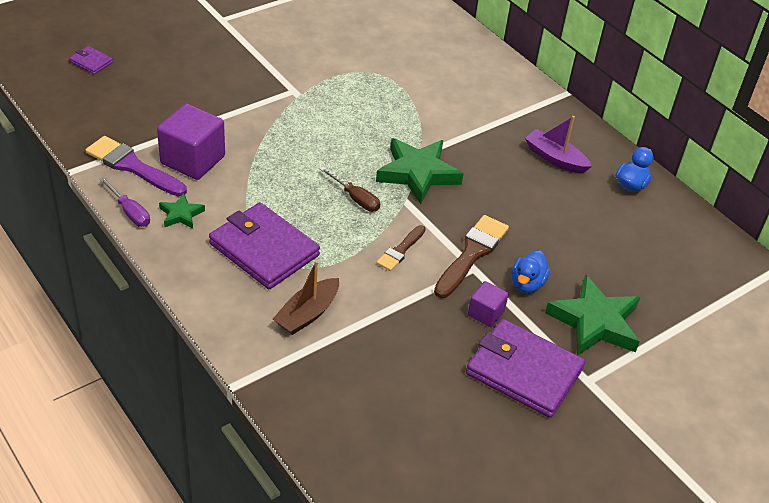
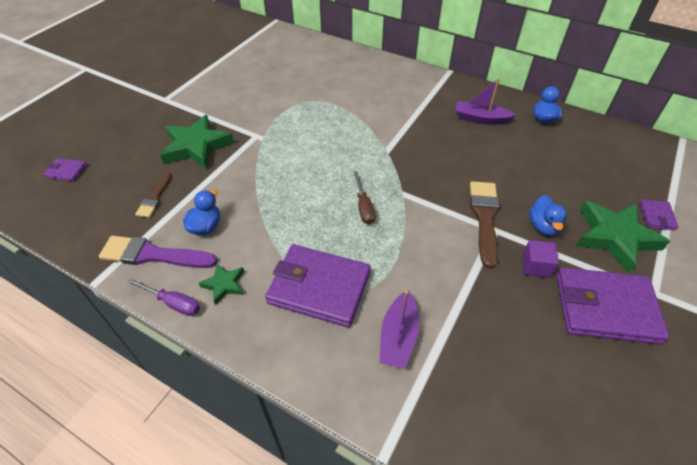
camera: 20 degrees left, 5 degrees up
(193, 160) = (206, 226): purple cube -> blue duck
(307, 314) = (398, 336): brown boat -> purple boat
(355, 198) = (364, 207): brown screwdriver -> brown screwdriver turned 60 degrees clockwise
(400, 250) = (430, 238): brown brush -> brown brush (154, 198)
(418, 173) = (396, 167): green star -> green star (196, 146)
(663, 323) = (657, 216): none -> purple wallet

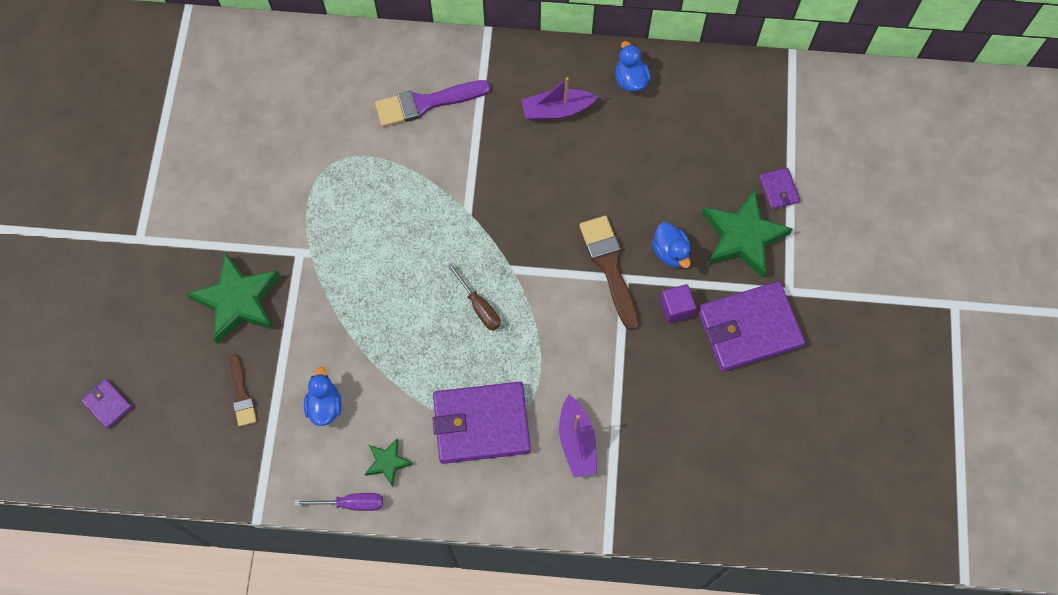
camera: 25 degrees left, 20 degrees up
(66, 171) = (107, 404): purple wallet -> purple wallet turned 60 degrees clockwise
(153, 255) = (293, 463): purple brush -> purple brush (426, 103)

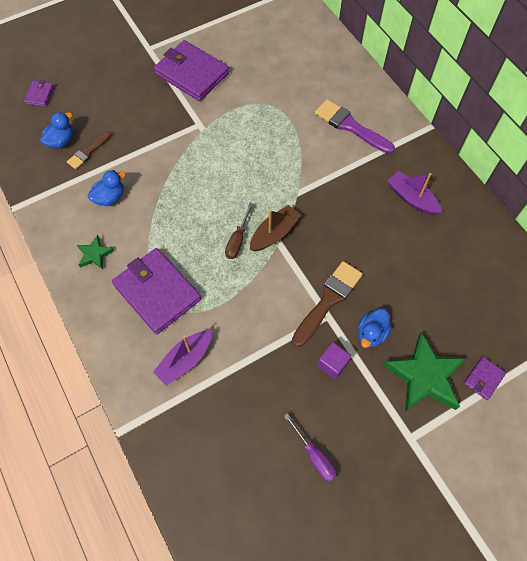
camera: 55 degrees right, 5 degrees down
(238, 300) = (145, 114): green star -> none
(351, 503) = (54, 251): purple screwdriver -> purple screwdriver (314, 455)
(498, 266) = (274, 233): none -> brown boat
(630, 80) = (474, 227): blue duck -> blue duck (61, 141)
(749, 328) = (357, 427): purple wallet -> purple wallet (192, 73)

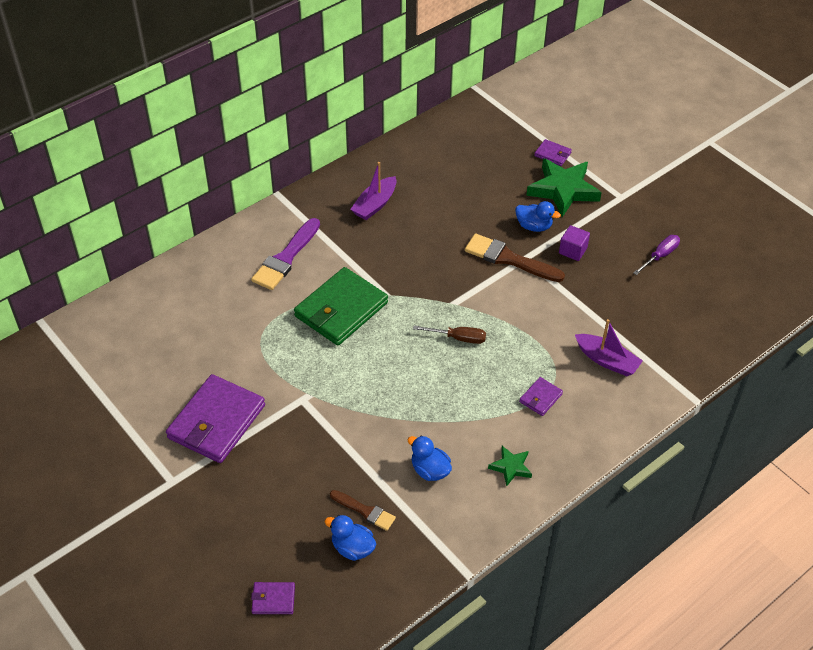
camera: 100 degrees left, 15 degrees down
(157, 292) = (540, 398): purple wallet -> purple wallet, size x0.45
(274, 233) = (443, 308): brown boat -> none
(286, 158) = (341, 309): none -> green wallet

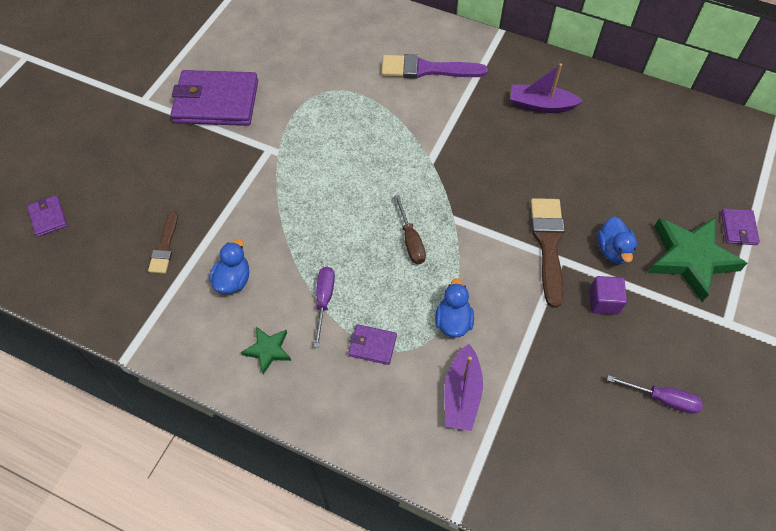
camera: 65 degrees right, 10 degrees up
(341, 309) = (390, 134): green wallet -> none
(352, 548) = (120, 253): blue duck -> blue duck (453, 321)
(484, 414) = (324, 300): none -> purple screwdriver

